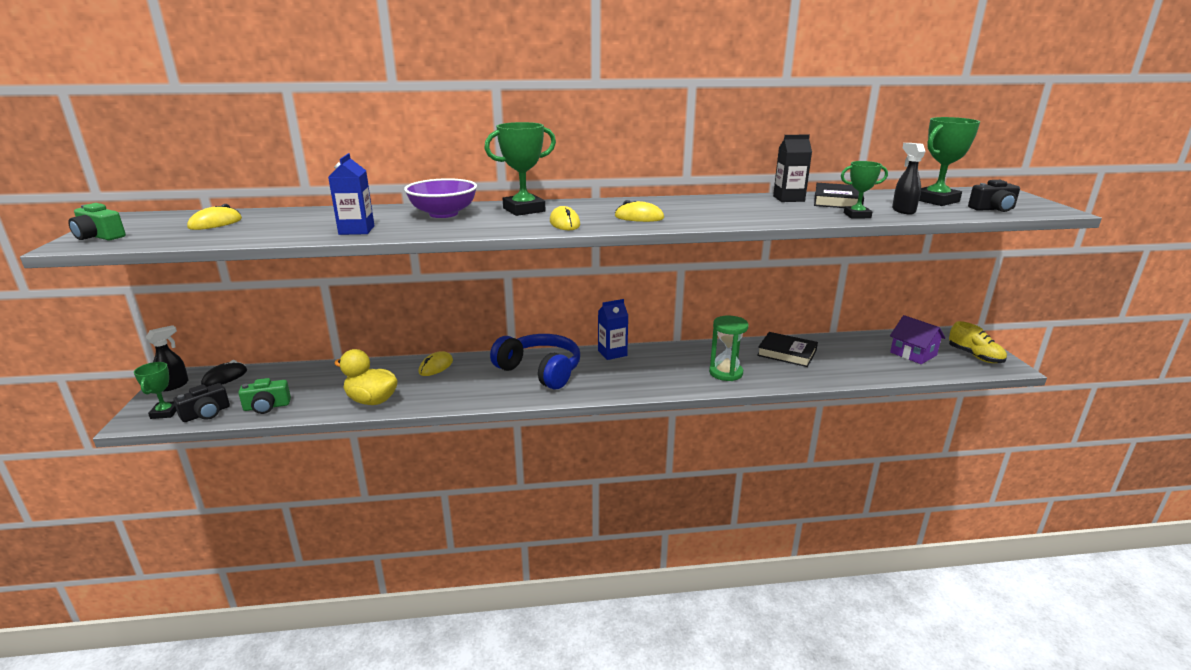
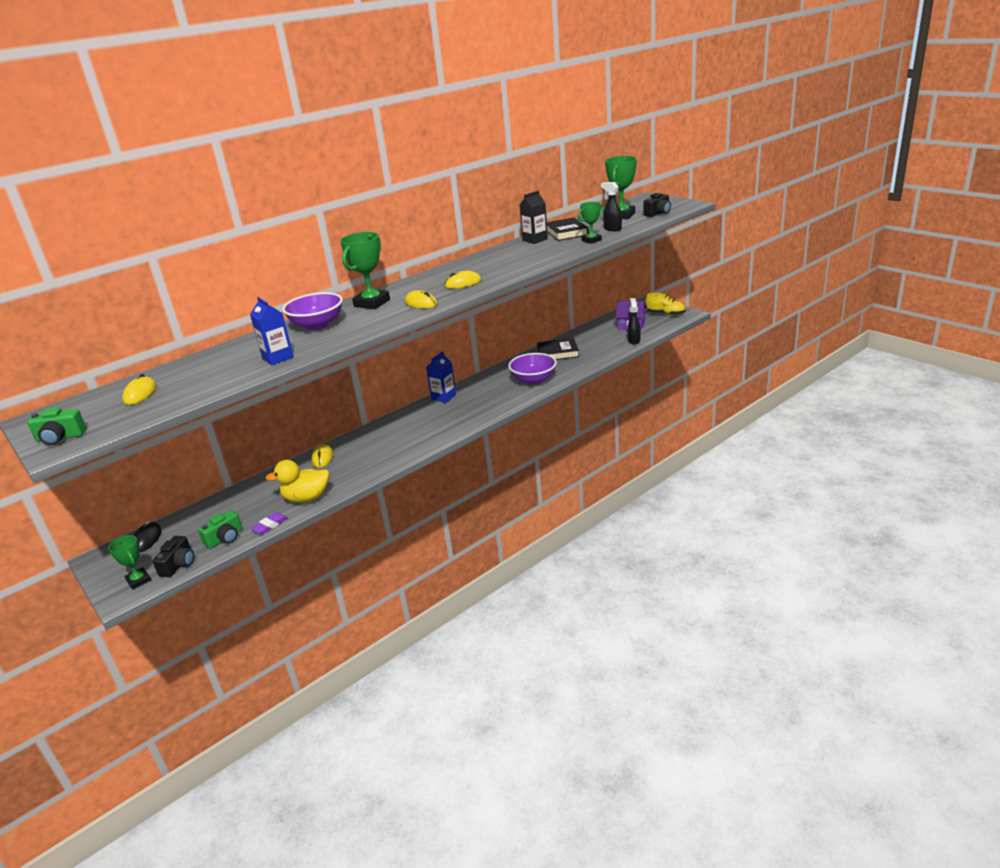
camera: 30 degrees left, 5 degrees up
(174, 385) = (108, 563): black spray bottle -> black spray bottle (634, 340)
(310, 413) = (270, 525): none -> purple eraser
(540, 371) = (407, 428): blue headphones -> none
(726, 373) = (533, 380): green hourglass -> purple bowl

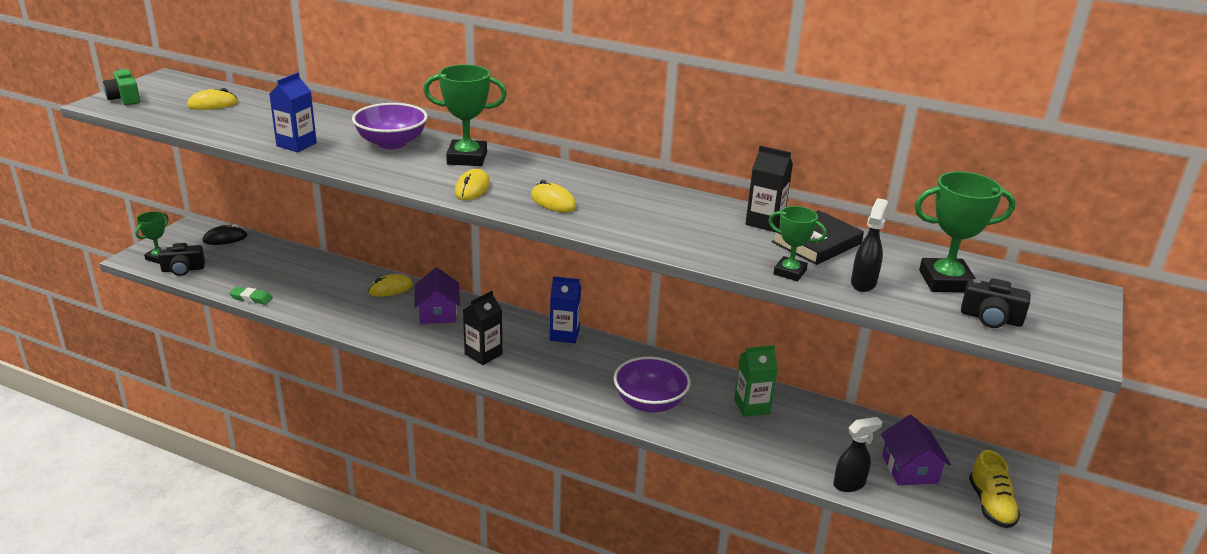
camera: 60 degrees right, 0 degrees up
(225, 538) = (227, 279): green camera -> none
(270, 525) = (251, 298): purple eraser -> green eraser
(306, 498) = (305, 304): yellow duck -> none
(375, 440) = (438, 313): none -> purple house
(440, 427) = (483, 354): none -> black carton
(558, 353) = (752, 406): black book -> green carton

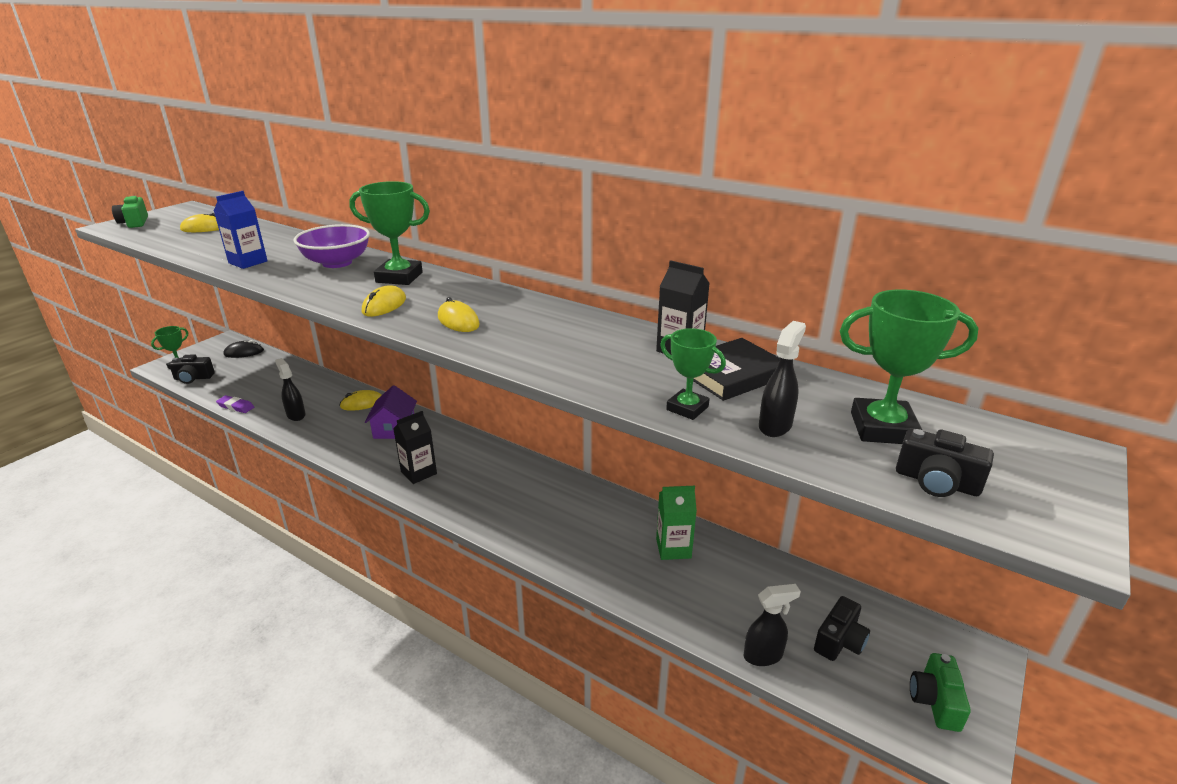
camera: 10 degrees right, 0 degrees up
(251, 298) = (236, 406): green eraser -> purple eraser
(324, 304) = (296, 415): none -> black spray bottle
(564, 335) = (505, 457): blue carton -> none
(650, 403) = (565, 536): purple bowl -> none
(909, 469) = (839, 641): purple house -> black camera
(991, 505) = (935, 701): yellow shoe -> green camera

